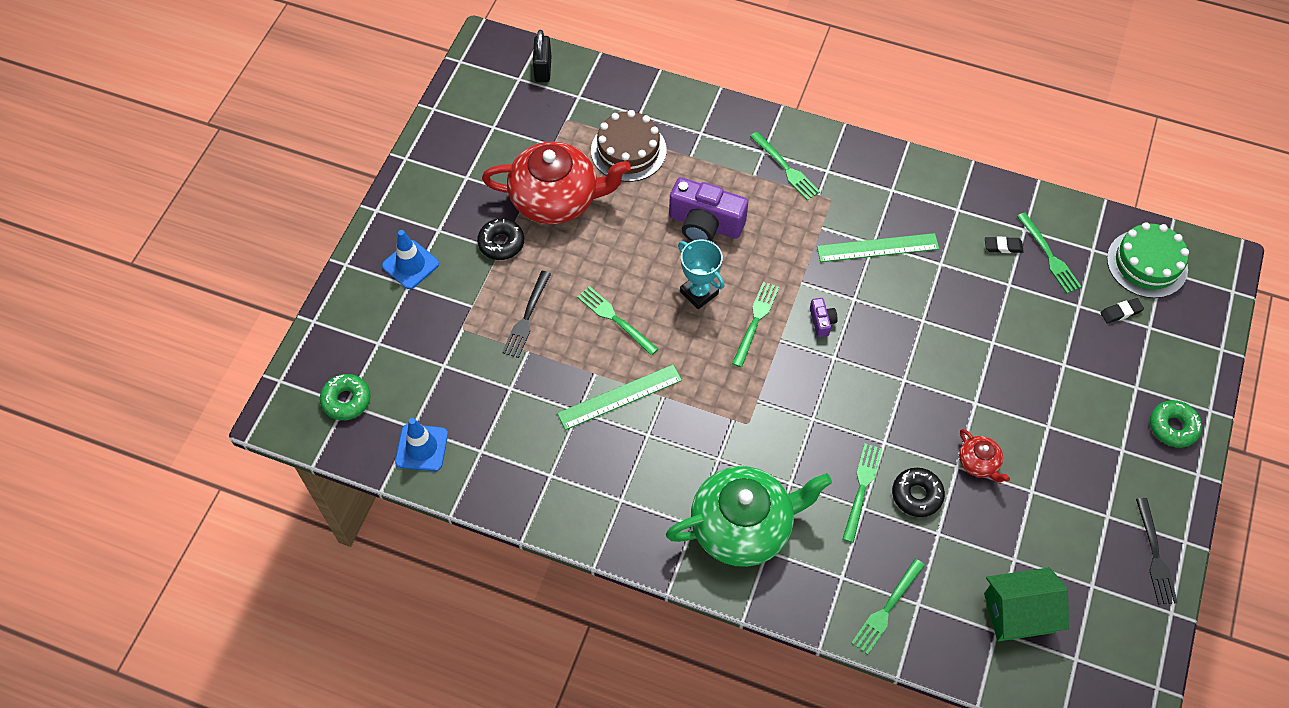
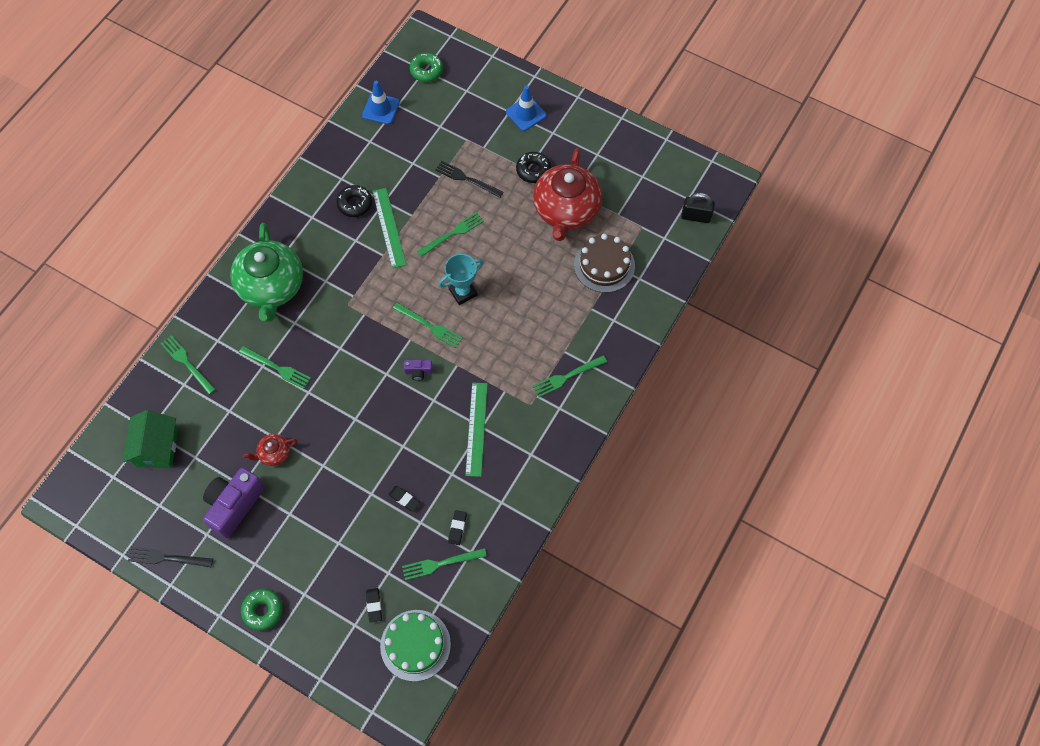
camera: 100 degrees right, 5 degrees up
(705, 224) = (524, 307): purple camera -> purple camera (234, 505)
(916, 495) = (262, 403): black donut -> black donut (355, 204)
(988, 306) = (404, 499): none -> black eraser

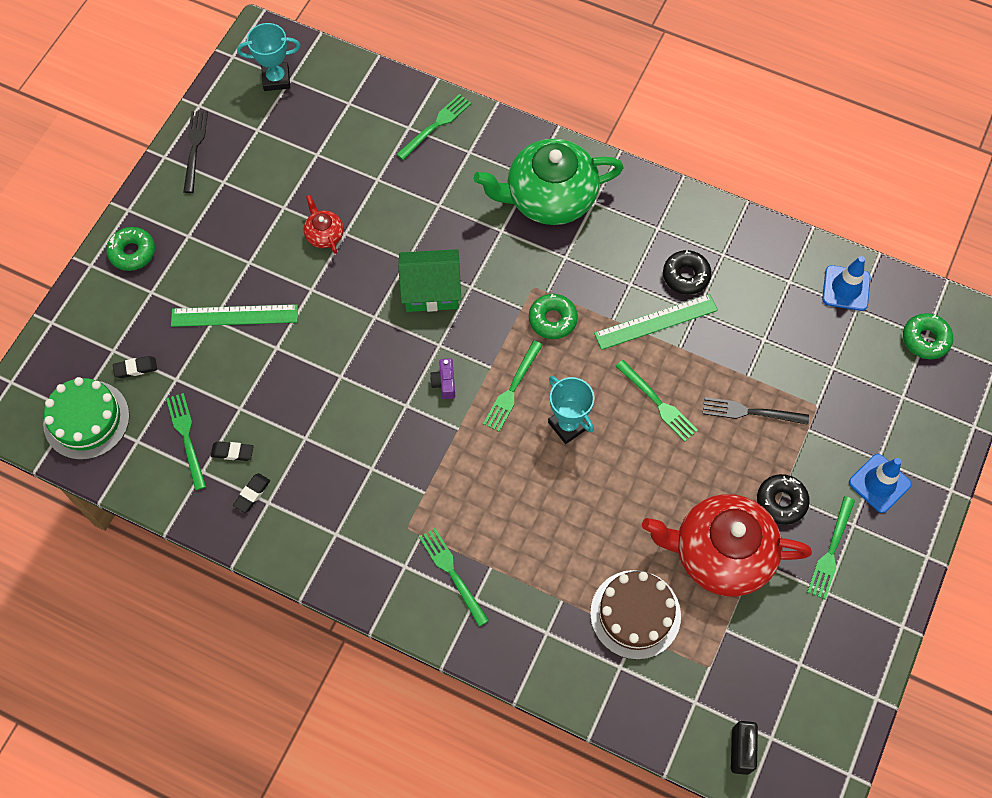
camera: 85 degrees right, 0 degrees up
(110, 488) = (276, 79): none -> turquoise trophy
(157, 448) = (326, 114): green house -> green house (431, 290)
(234, 505) = (258, 203): purple camera -> none
(277, 368) = (437, 221): green fork -> green fork (831, 551)
(377, 294) = (552, 319): none -> green donut
(404, 499) = (269, 386): black eraser -> black eraser (252, 494)
(466, 179) = (750, 412): black fork -> black fork turned 105 degrees counterclockwise
(476, 429) = (368, 462): green ruler -> green ruler (234, 316)

